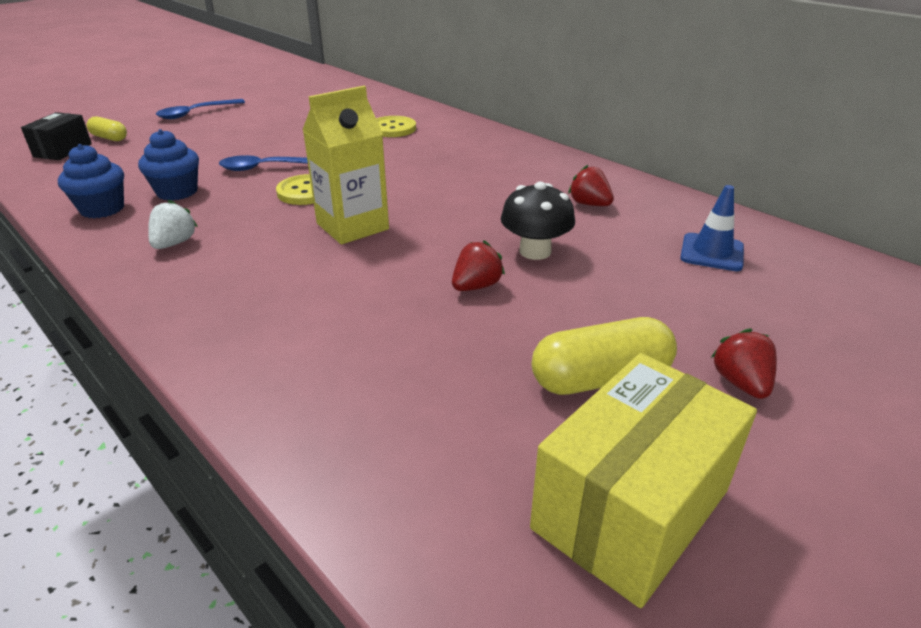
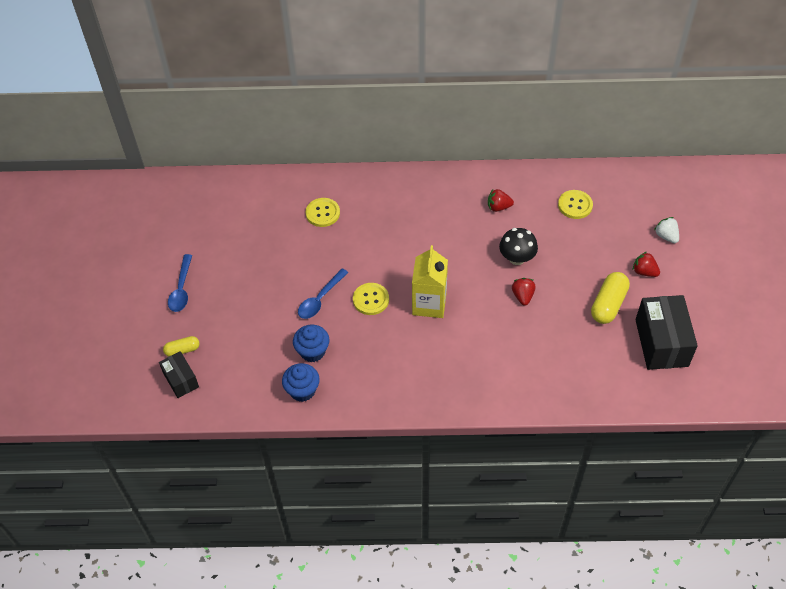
camera: 45 degrees left, 20 degrees up
(174, 243) = (377, 377): white strawberry -> white strawberry (666, 236)
(631, 509) = (661, 343): yellow box -> black box
(712, 252) = (575, 205): blue traffic cone -> yellow button

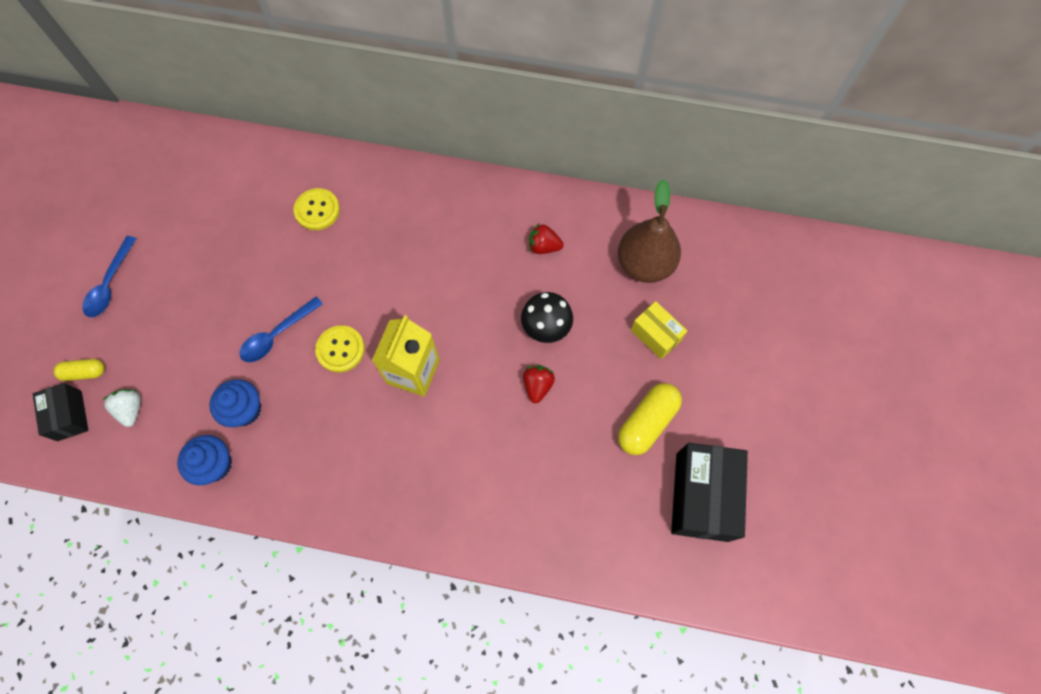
camera: 10 degrees right, 15 degrees up
(575, 205) = (644, 264): yellow button -> brown pear
(597, 249) = (655, 335): none -> yellow box
(644, 272) = (709, 383): red strawberry -> none
(666, 236) = (753, 335): white strawberry -> white strawberry (131, 409)

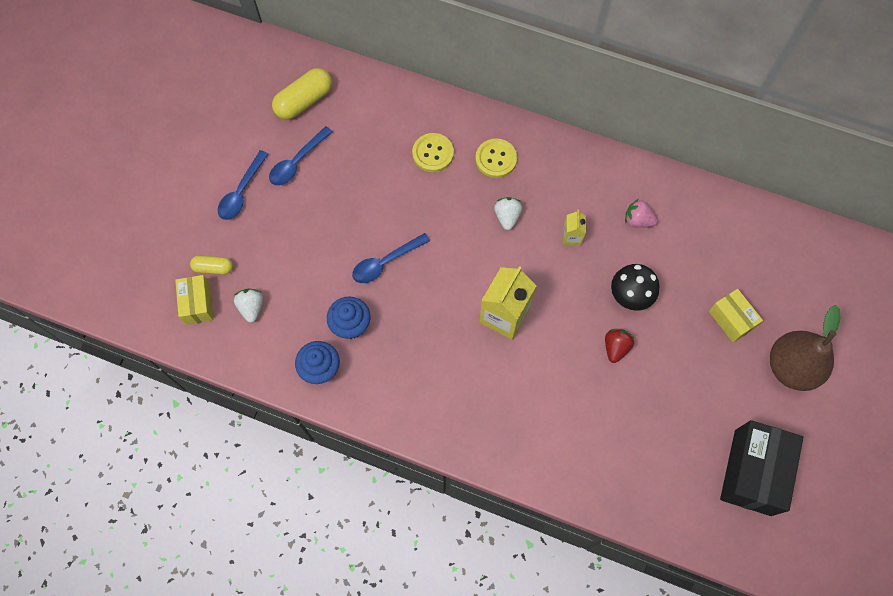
camera: 10 degrees right, 0 degrees up
(69, 416) = (198, 304): black box -> yellow box
(170, 242) = (297, 162): none -> blue spoon
(340, 349) = (441, 285): yellow button -> yellow button (496, 159)
(404, 265) = (507, 217): none -> white strawberry
(476, 275) = (571, 237): none -> yellow carton
(544, 246) = (638, 220): red strawberry -> pink strawberry
(644, 264) = (730, 252): brown pear -> brown pear (791, 367)
(647, 422) = (712, 397): yellow capsule -> yellow capsule (304, 101)

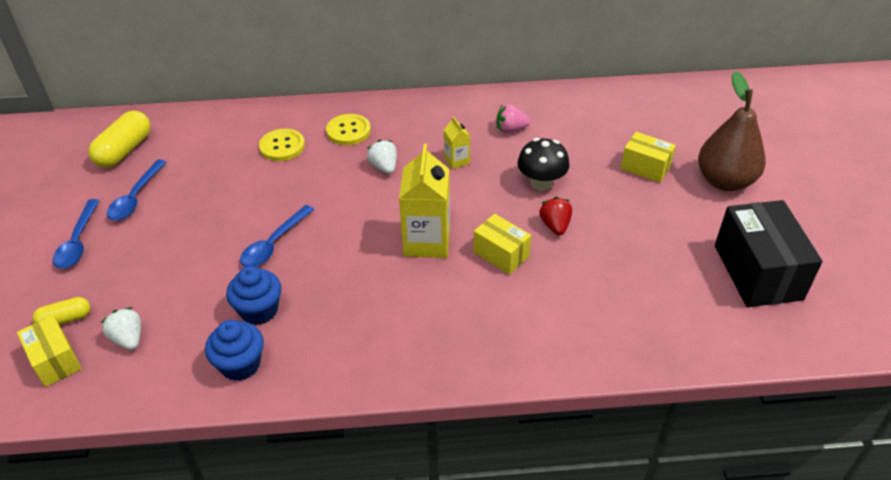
camera: 25 degrees left, 25 degrees down
(556, 356) = (501, 254): none -> yellow box

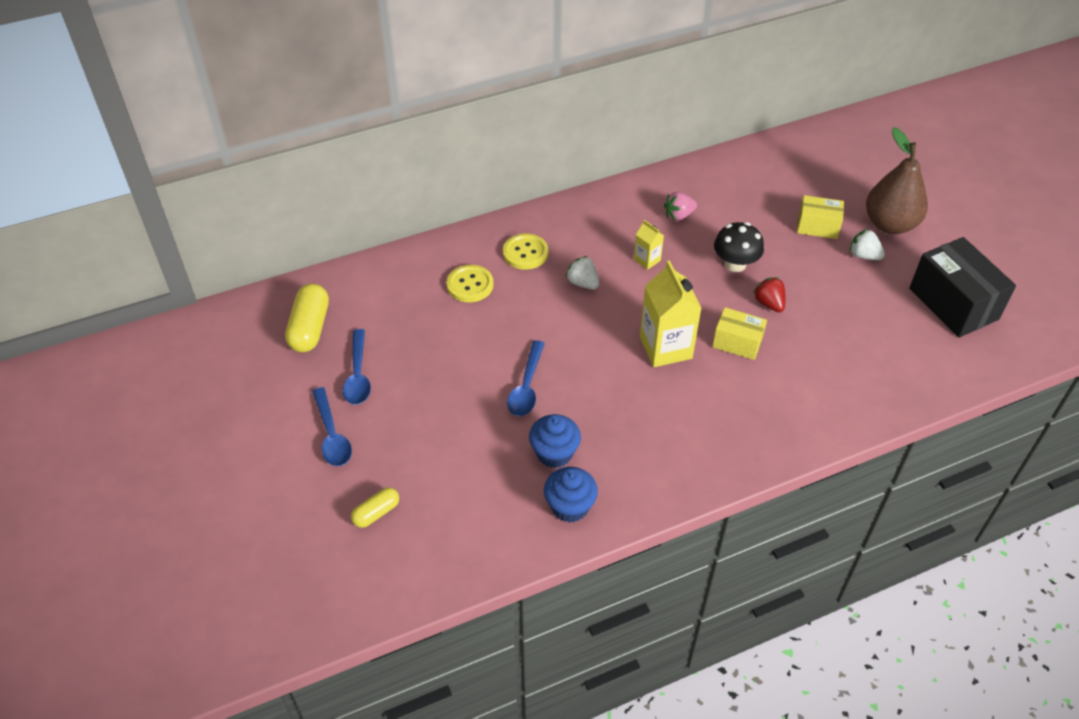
camera: 20 degrees left, 5 degrees up
(55, 361) = (396, 553): yellow box -> none
(128, 339) = (451, 513): white strawberry -> white strawberry (863, 255)

